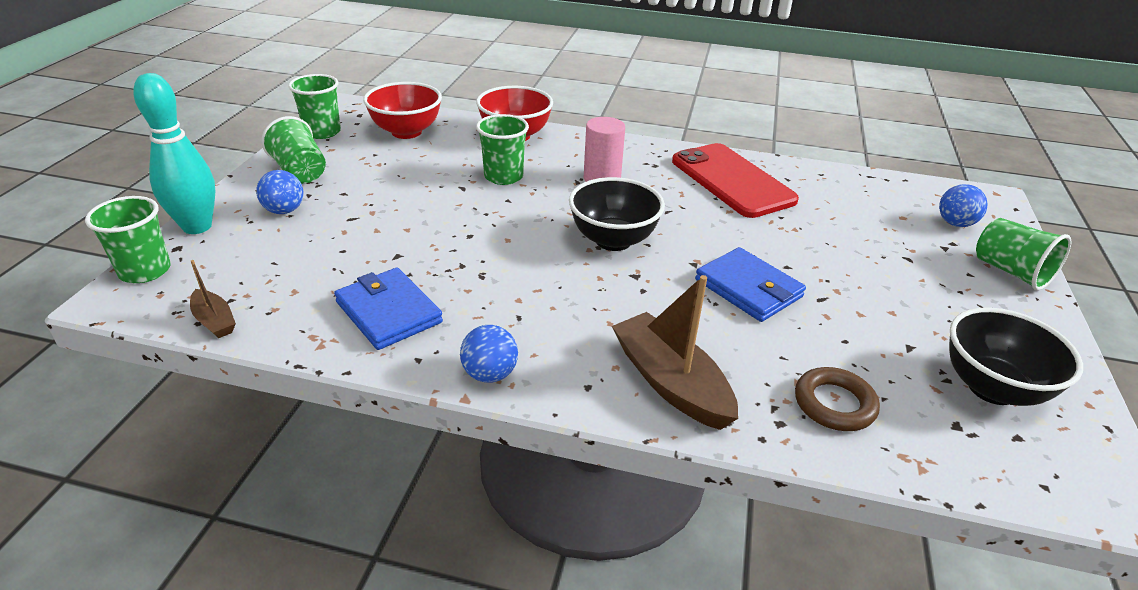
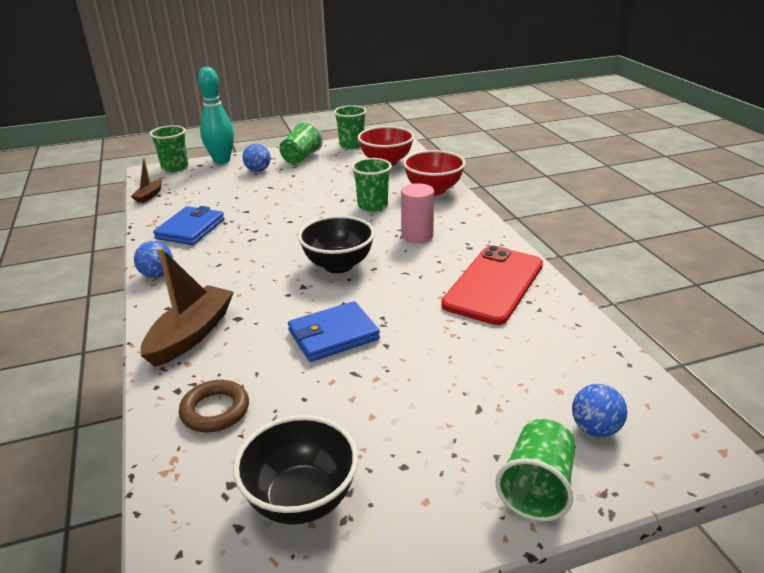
camera: 60 degrees right, 5 degrees down
(748, 288) = (333, 335): blue wallet -> blue wallet turned 45 degrees clockwise

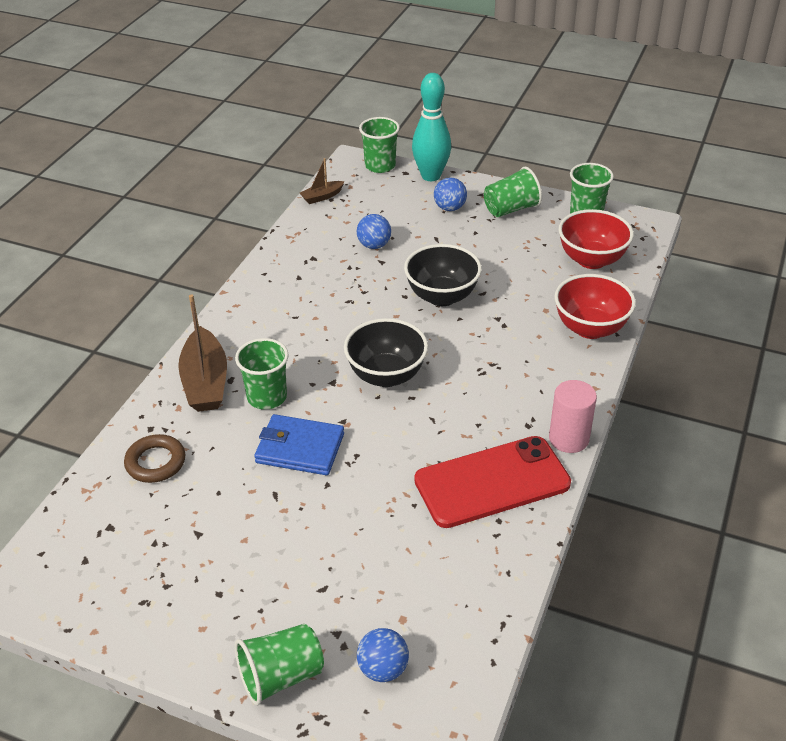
camera: 40 degrees right, 10 degrees up
(157, 275) = (241, 302): blue ball -> blue ball (374, 245)
(190, 229) = (314, 260): blue wallet -> none
(191, 335) = (205, 382): brown boat -> brown boat turned 105 degrees clockwise
(301, 499) = (135, 569): black bowl -> black bowl (442, 296)
(372, 205) = (502, 317): green cup -> green cup (267, 397)
(417, 235) = (497, 381): pink cylinder -> pink cylinder (568, 439)

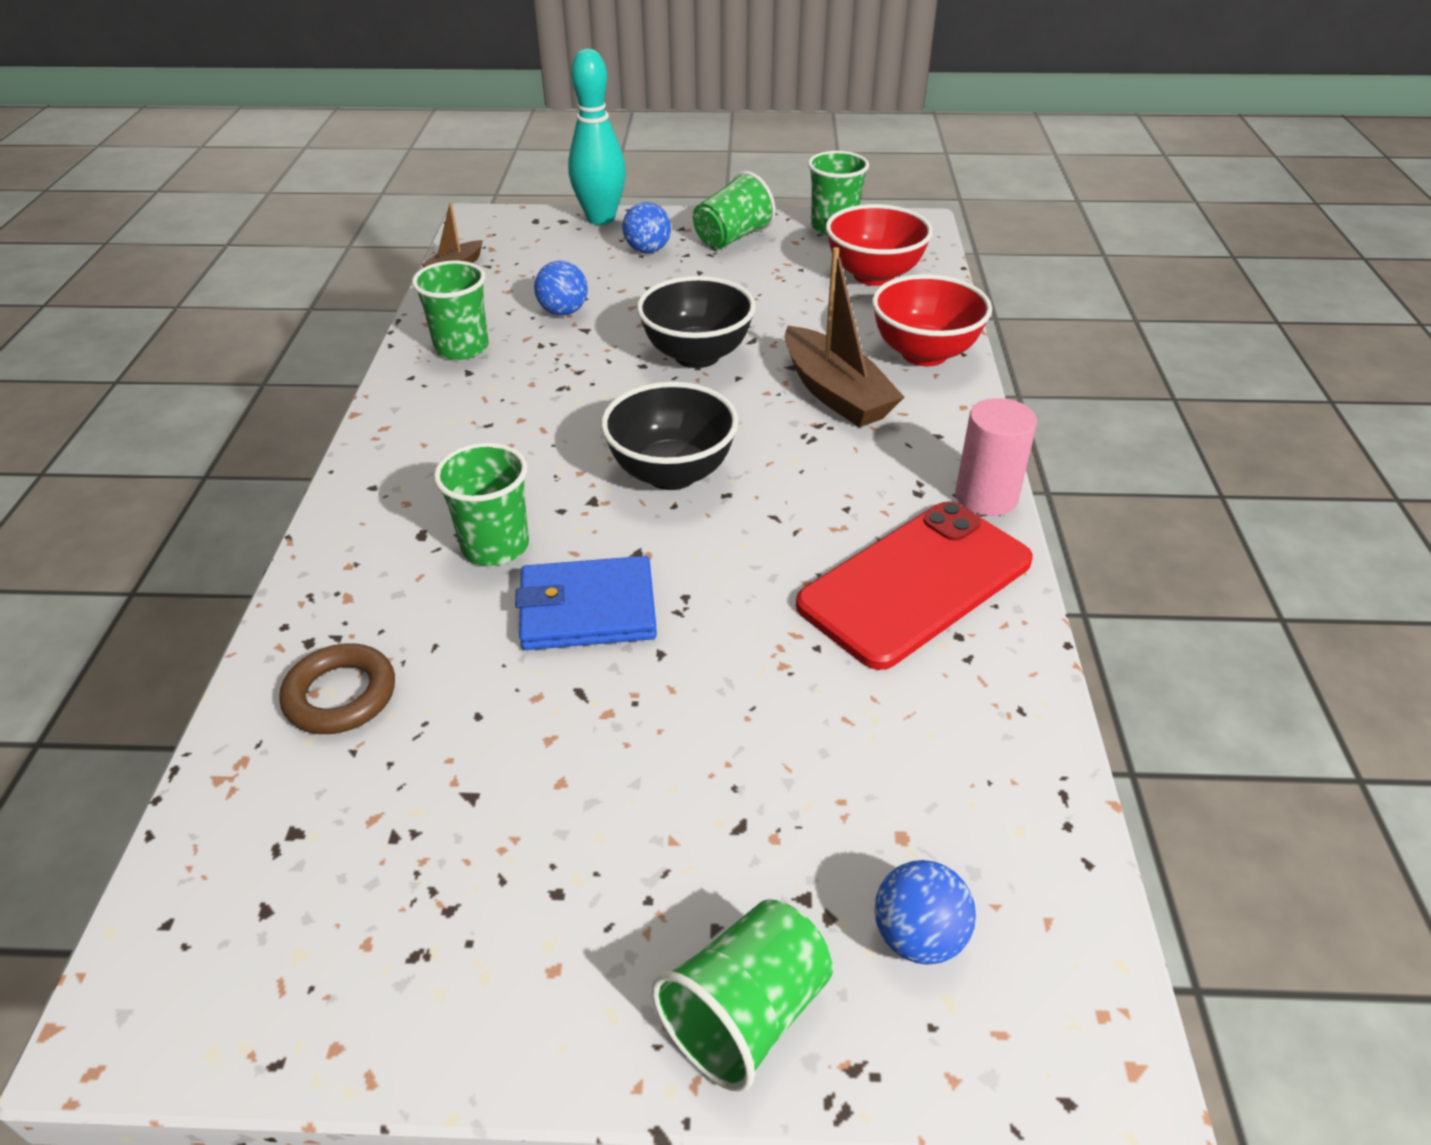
camera: 20 degrees left, 0 degrees up
(205, 382) = (379, 547): brown boat -> brown boat (835, 393)
(380, 166) = (522, 218): green cup -> green cup (462, 347)

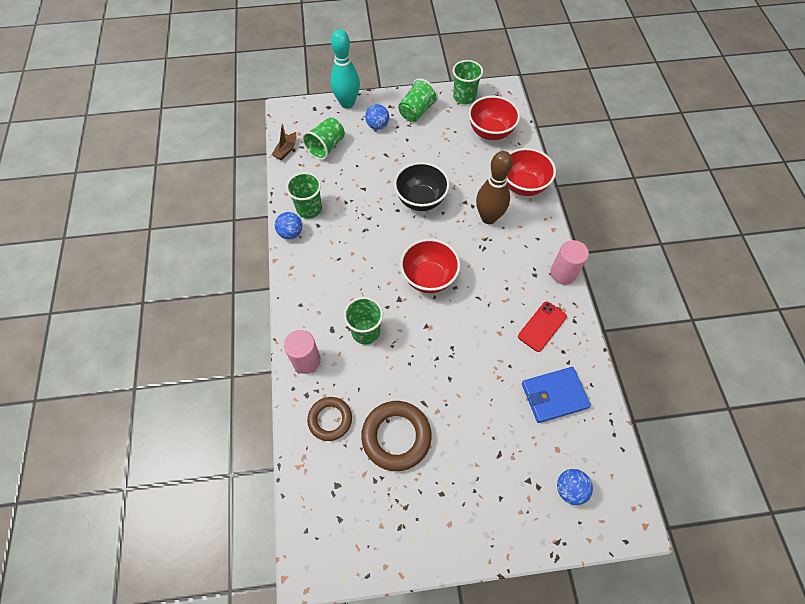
camera: 10 degrees left, 20 degrees up
(339, 580) = (306, 360): none -> pink cylinder
(486, 750) = (396, 436): none -> brown ring
(563, 312) = (349, 177): blue ball -> blue ball (291, 233)
(588, 609) = (414, 360): blue wallet -> blue wallet (554, 395)
(672, 473) = (428, 278): black bowl -> red bowl
(746, 1013) = (518, 529): green cup -> green cup (326, 147)
(835, 393) = (488, 217): brown boat -> brown bowling pin
(915, 583) = (542, 326): red phone -> red phone, size x0.55

